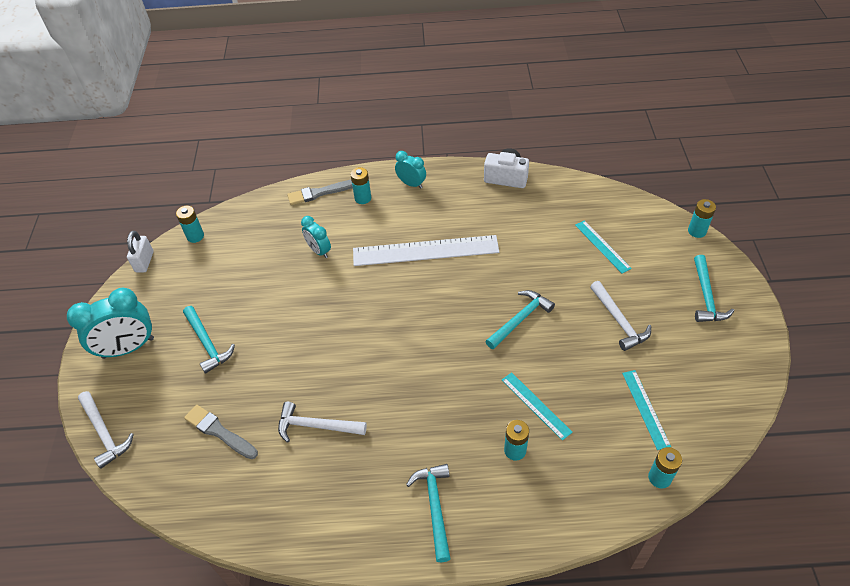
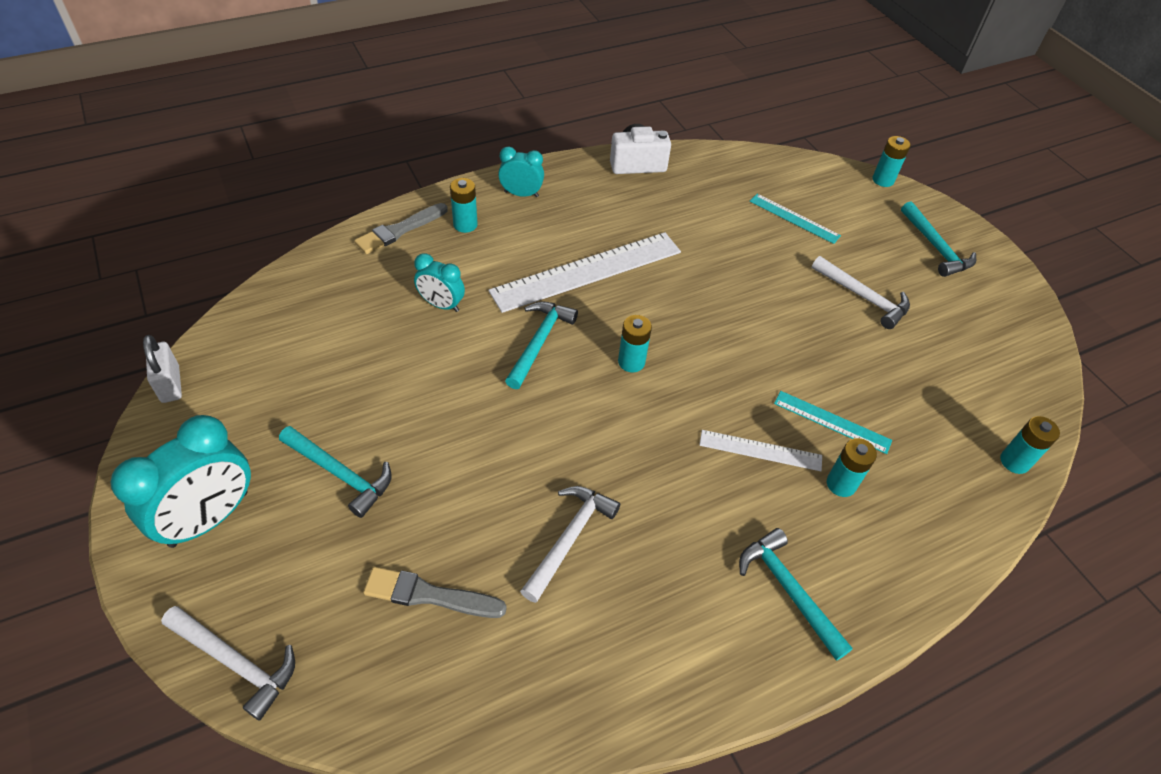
camera: 30 degrees left, 0 degrees up
(195, 236) = (238, 328): turquoise battery -> turquoise battery (631, 362)
(316, 426) = (569, 538): white hammer -> white hammer turned 135 degrees clockwise
(472, 409) = (760, 450): none -> white ruler
(520, 319) = (752, 325): turquoise hammer -> turquoise hammer (539, 342)
(645, 409) = (951, 388): turquoise ruler -> none

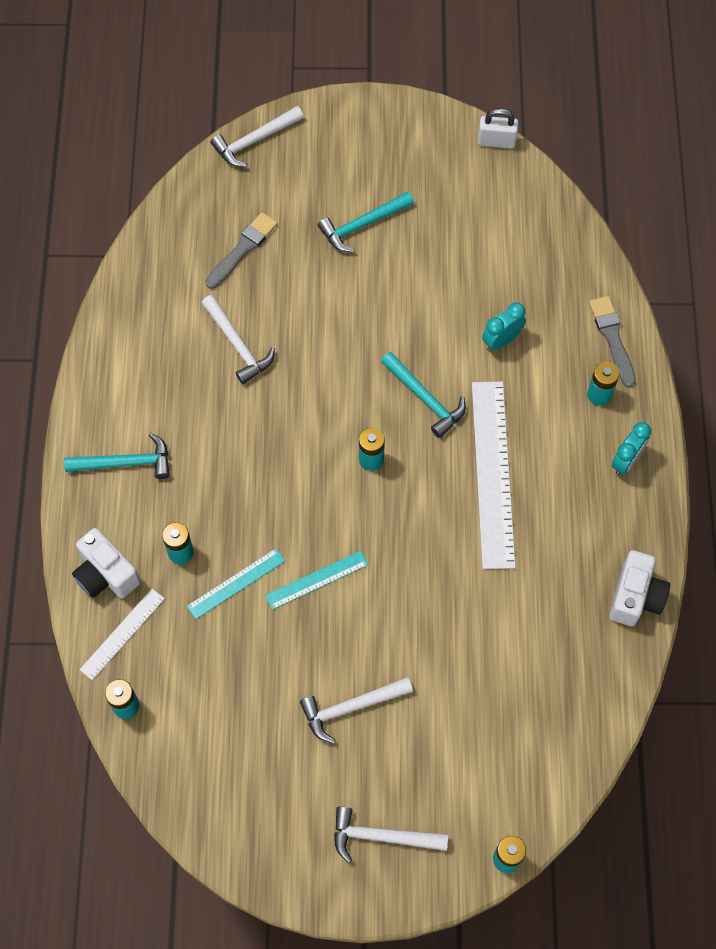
camera: 120 degrees right, 15 degrees up
(209, 519) = (364, 145): turquoise clock -> none
(760, 450) = (239, 511): white ruler -> white ruler (122, 634)
(794, 218) = (485, 712): turquoise ruler -> turquoise ruler (317, 580)
(918, 545) = (106, 574): none -> white camera
(935, 247) = (381, 836): turquoise hammer -> white hammer

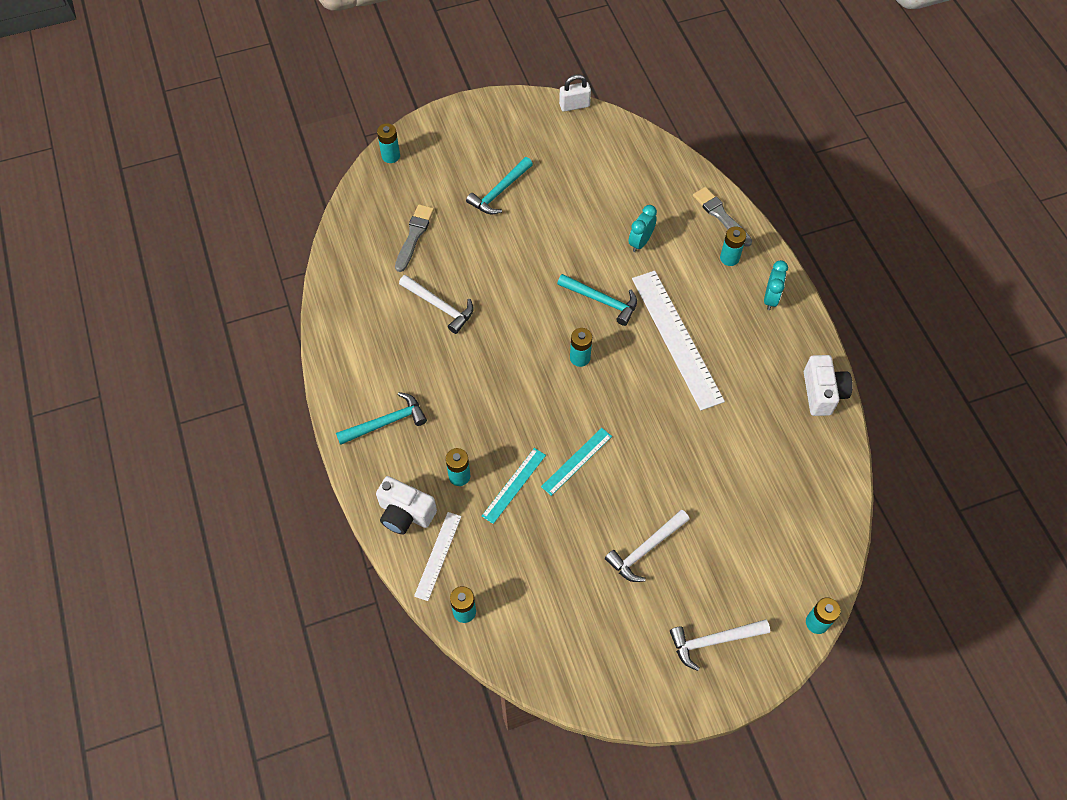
camera: 20 degrees left, 5 degrees down
(254, 141) = (391, 156): white hammer -> turquoise battery

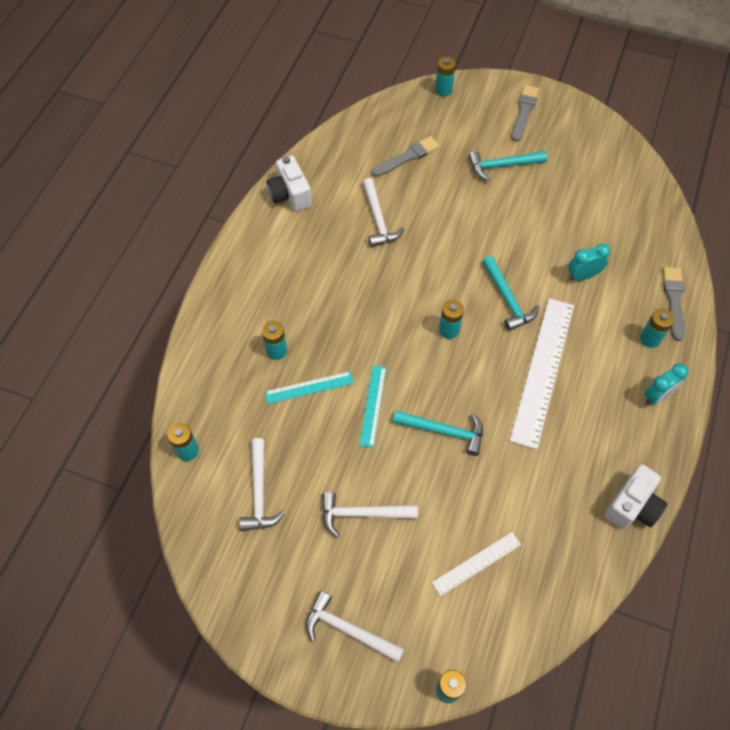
camera: 40 degrees right, 0 degrees up
(386, 422) = (262, 275): turquoise hammer -> turquoise hammer (444, 431)
(405, 513) = (214, 349): white camera -> white camera (290, 195)
(438, 555) = (208, 396): white ruler -> white ruler (476, 563)
(475, 133) = (524, 111): none -> grey brush
(553, 597) = (259, 492): none -> white hammer
(574, 105) = (625, 138): white padlock -> none
(576, 461) = (373, 405): turquoise ruler -> turquoise ruler turned 75 degrees counterclockwise

